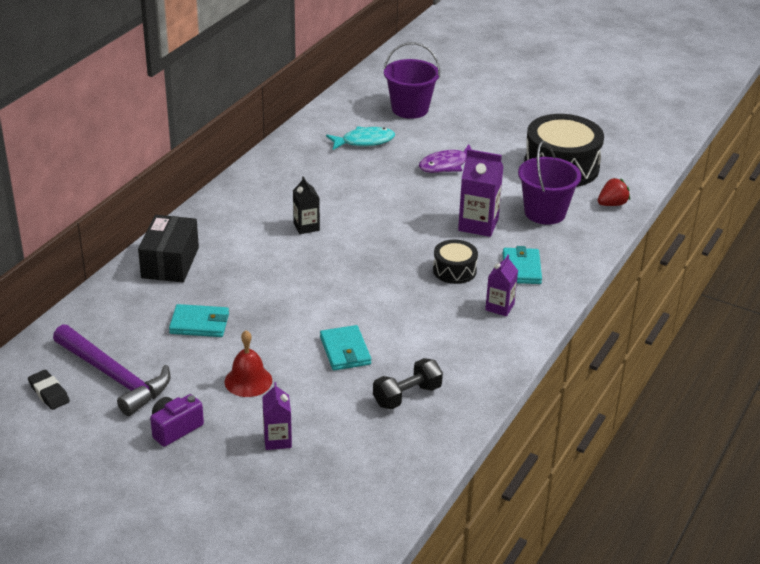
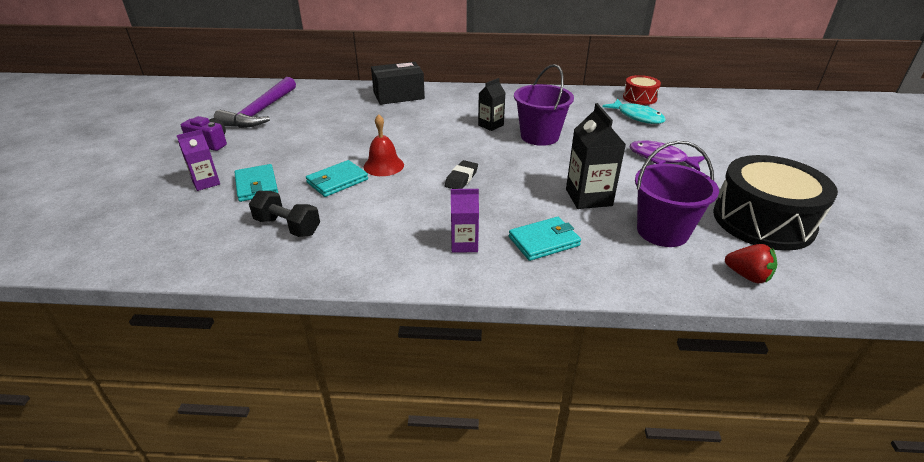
camera: 65 degrees right, 0 degrees up
(49, 393) = (236, 99): black eraser -> black eraser (461, 178)
(199, 324) = (336, 121): turquoise wallet -> turquoise wallet (256, 185)
(248, 381) = (277, 153): red bell -> red bell (383, 165)
(326, 122) = (639, 98): none -> red drum
(410, 109) = (717, 122): purple bucket -> purple bucket (539, 136)
(454, 270) = (500, 203): black drum -> none
(478, 225) = (588, 197): purple carton -> black carton

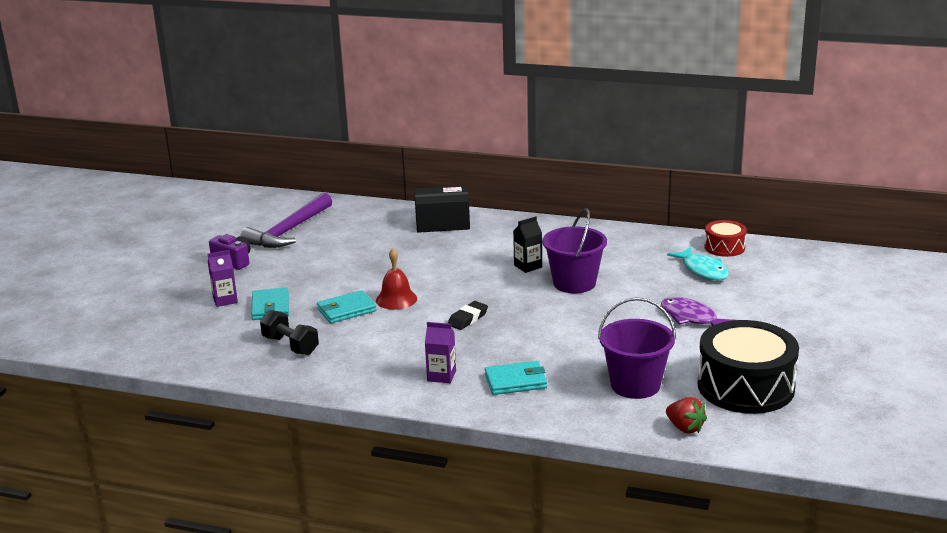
camera: 15 degrees right, 10 degrees down
(588, 197) = (584, 348): black carton -> none

